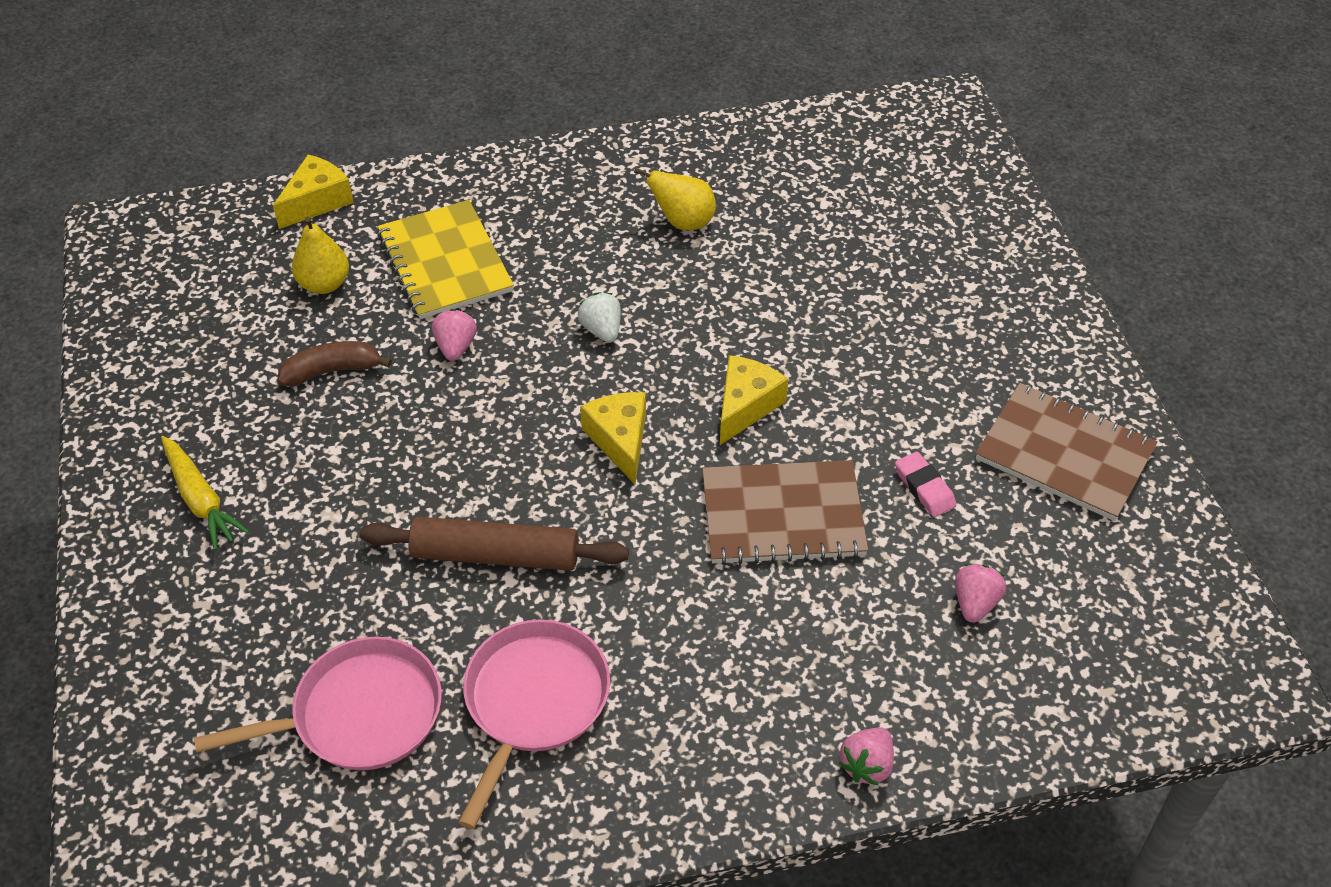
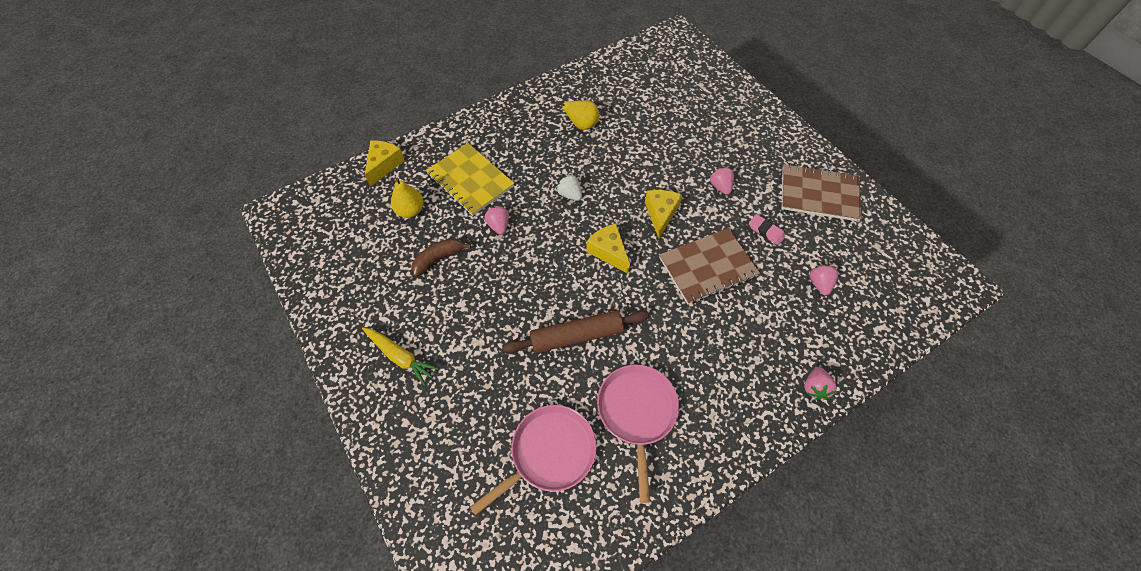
camera: 20 degrees left, 10 degrees up
(881, 390) = (720, 186): none -> pink strawberry

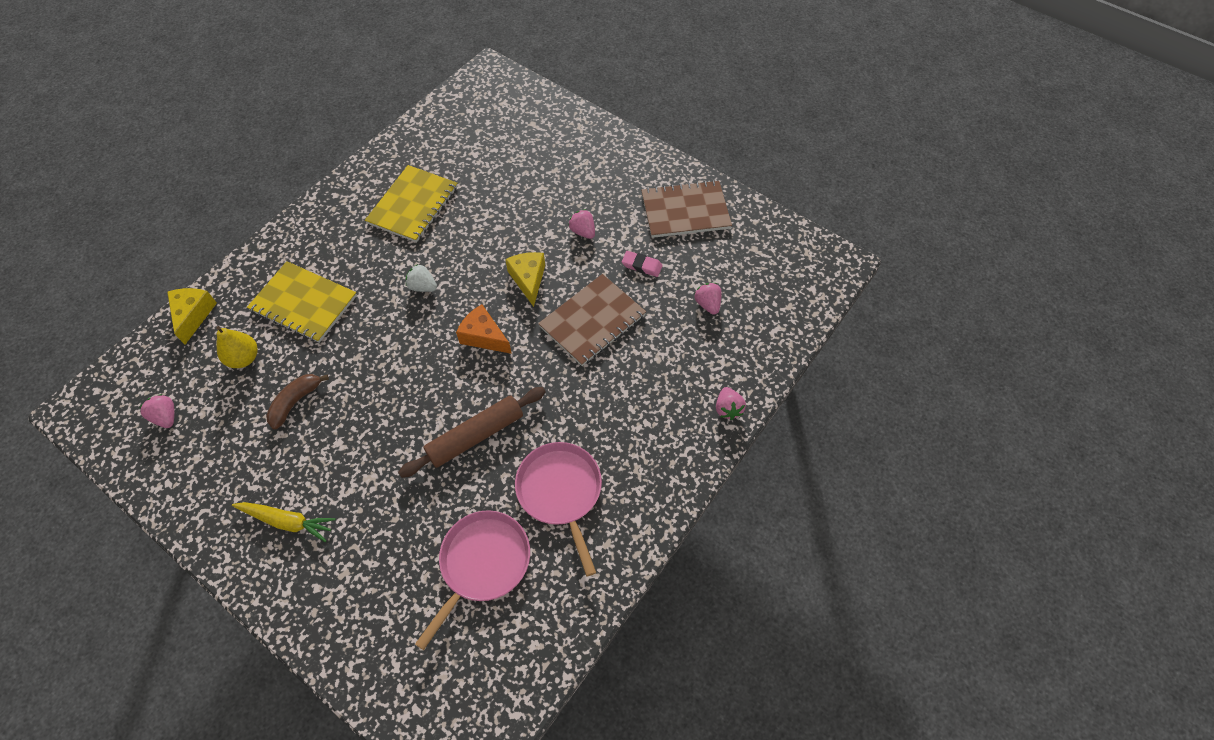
camera: 20 degrees left, 0 degrees up
(499, 226) = (353, 344): pink strawberry -> pink strawberry (166, 417)
(581, 125) = (413, 205): yellow pear -> yellow notebook
(608, 252) = (484, 336): yellow cheese -> orange cheese

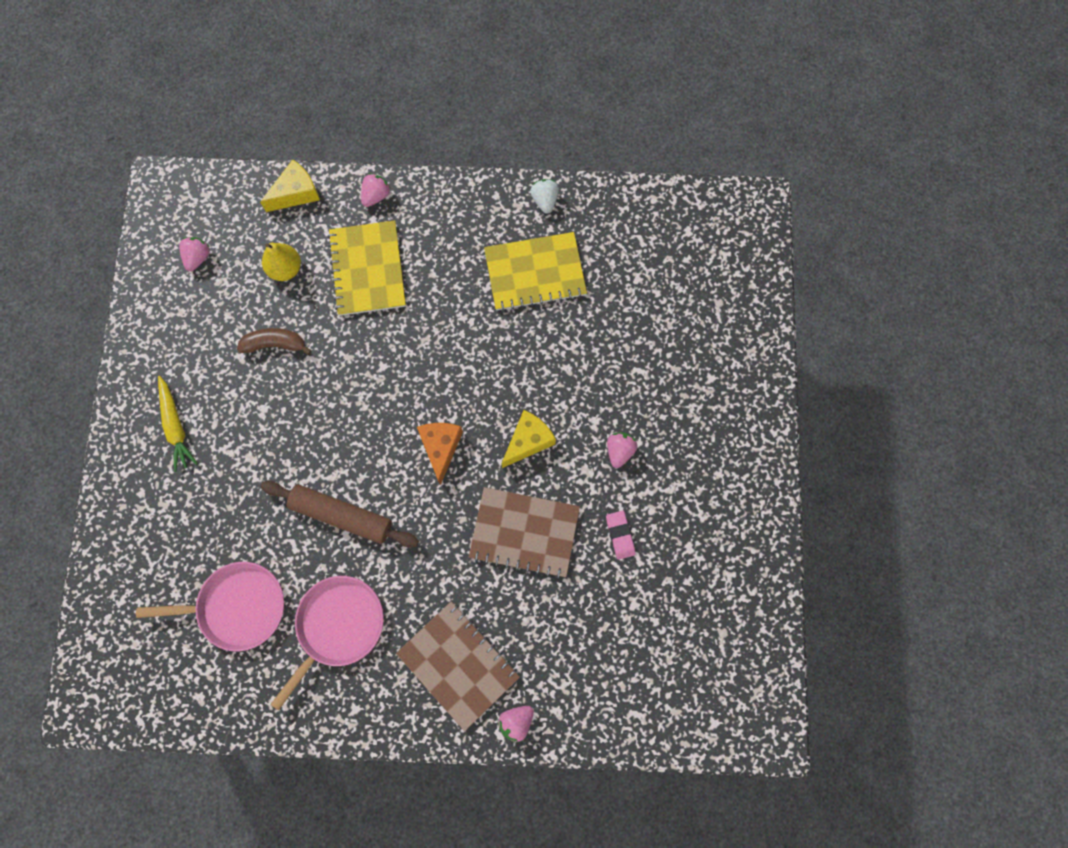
camera: 55 degrees right, 15 degrees up
(423, 287) = (454, 354): white strawberry -> white strawberry (544, 200)
(685, 211) = (719, 533): brown notebook -> brown notebook (458, 665)
(707, 304) = (620, 629): pink strawberry -> pink strawberry (376, 196)

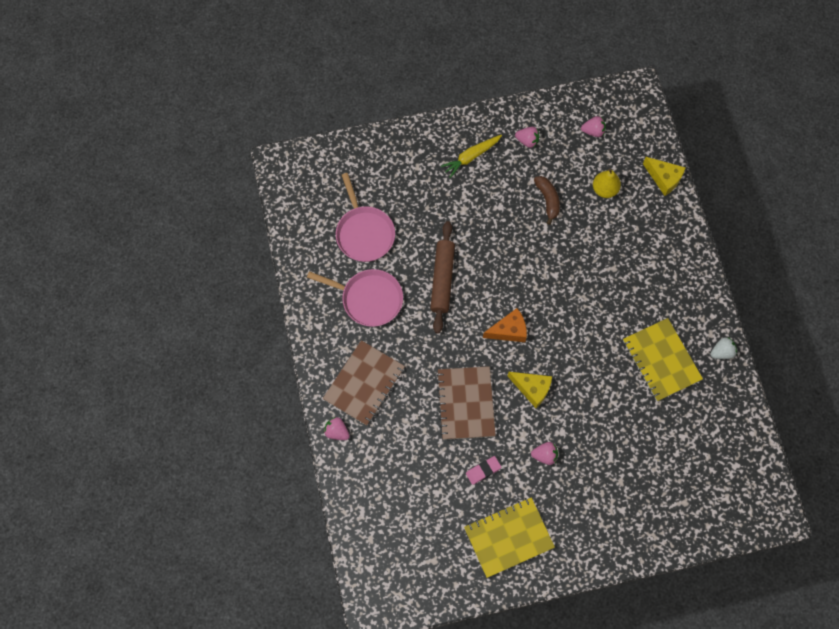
camera: 75 degrees right, 5 degrees down
(368, 269) = (623, 244): yellow notebook -> yellow notebook (508, 537)
(376, 196) = (681, 232): pink strawberry -> pink strawberry (527, 141)

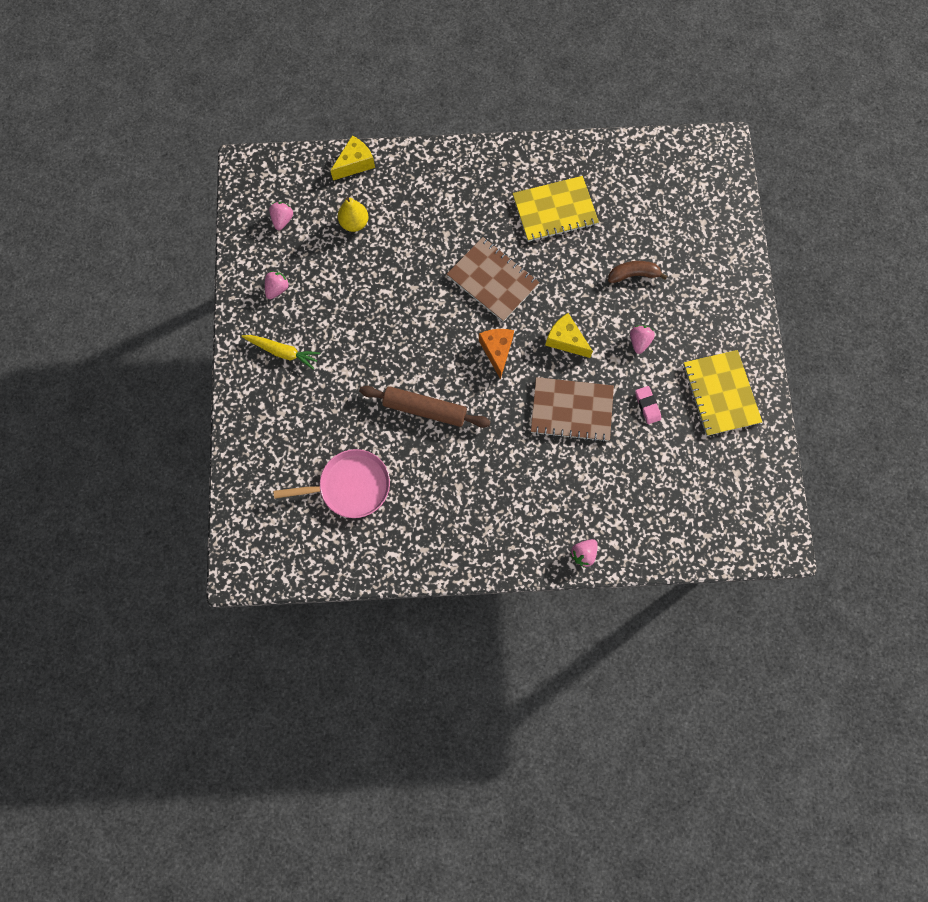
camera: 80 degrees left, 5 degrees up
(364, 383) = (532, 515): brown notebook -> brown notebook (492, 280)
(369, 299) = (433, 493): pink pan -> none
(471, 157) = (283, 352): yellow carrot -> yellow carrot turned 45 degrees counterclockwise
(532, 389) = (565, 340): yellow cheese -> yellow cheese turned 90 degrees counterclockwise
(548, 200) = (354, 282): brown banana -> brown banana (633, 275)
(722, 352) = (555, 154): white strawberry -> none

